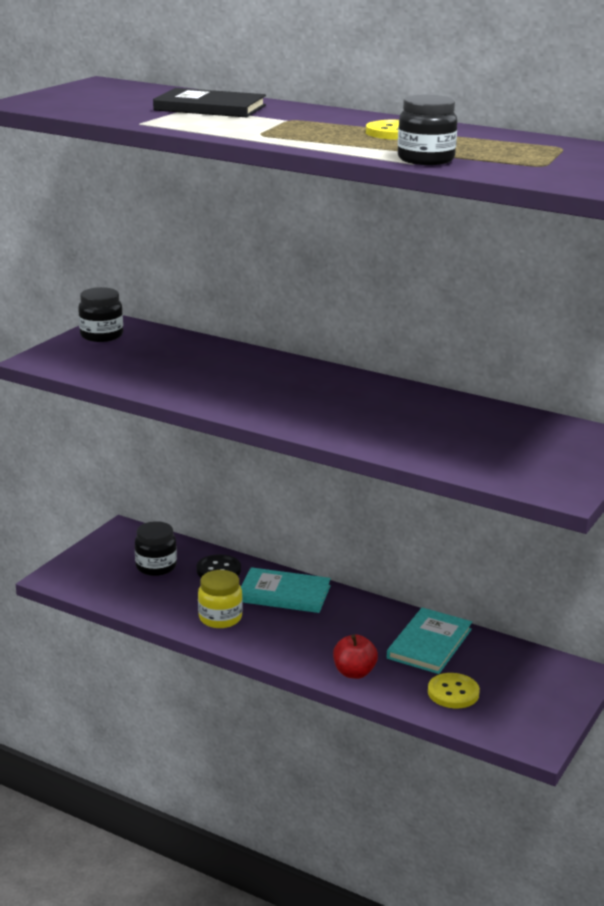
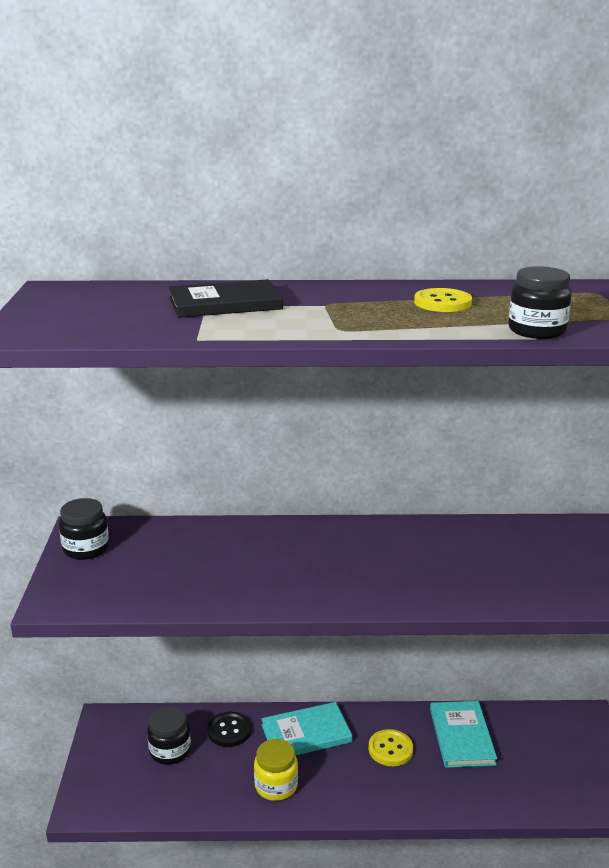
camera: 30 degrees left, 0 degrees up
(354, 673) = (434, 795): red apple -> none
(453, 692) = (523, 780): yellow button -> yellow button (390, 749)

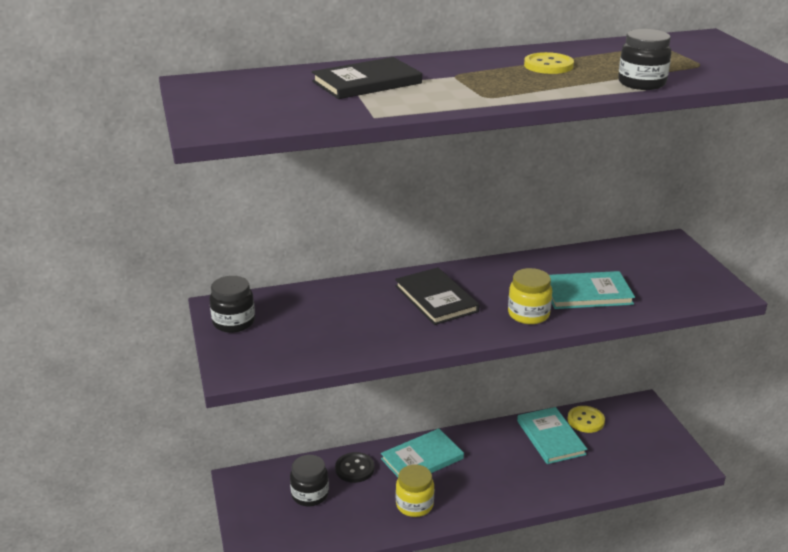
camera: 15 degrees left, 5 degrees up
(311, 555) = (436, 299): none -> black book
(390, 749) = (497, 458): yellow button -> yellow button (586, 420)
(405, 588) = (528, 314): none -> yellow jar
(487, 574) = (587, 293): none -> turquoise book

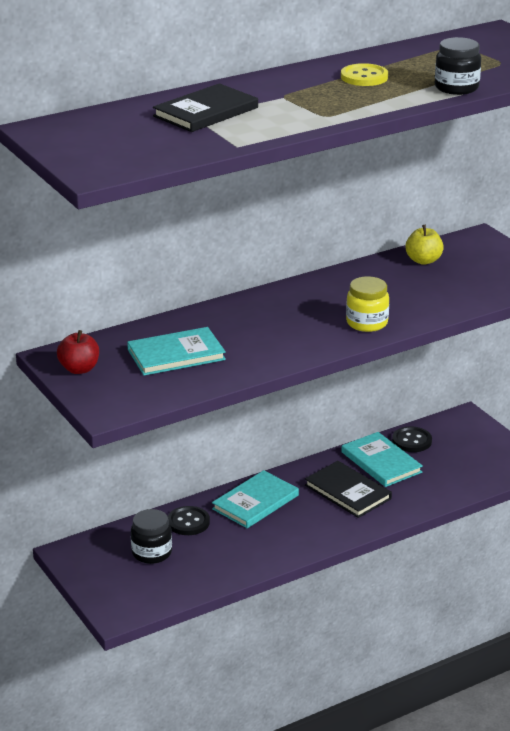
camera: 15 degrees left, 0 degrees up
(233, 322) = (79, 369): black jar -> red apple
(414, 505) = (264, 544): yellow jar -> none
(436, 299) = (271, 320): black book -> black book (348, 492)
(586, 420) = (412, 441): yellow button -> black button
(587, 293) = (415, 296): turquoise book -> turquoise book (176, 354)
(608, 258) = (423, 260): none -> yellow apple

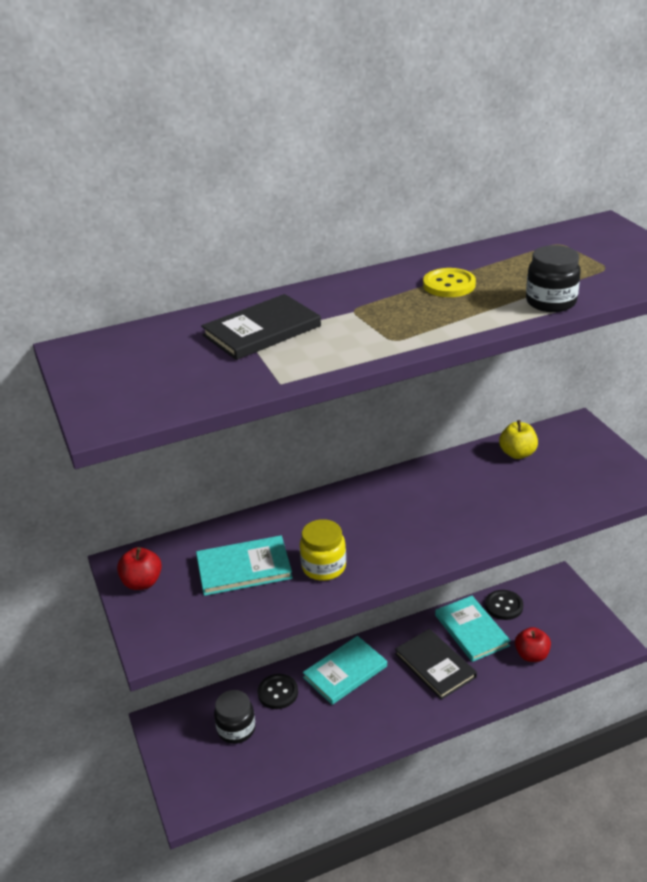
camera: 10 degrees right, 5 degrees up
(367, 323) = (448, 535): yellow jar -> yellow jar (324, 567)
(445, 478) = (531, 655): none -> red apple

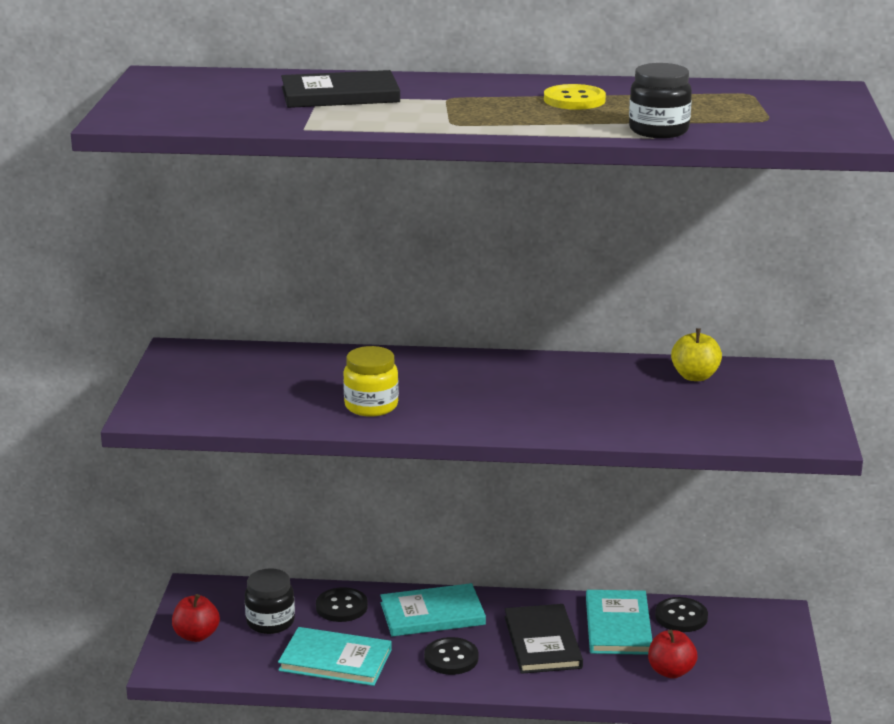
camera: 25 degrees right, 10 degrees down
(142, 582) = (182, 369): red apple -> red apple (196, 635)
(244, 568) = (290, 385): turquoise book -> turquoise book (335, 660)
(386, 706) = (451, 658): none -> black button

